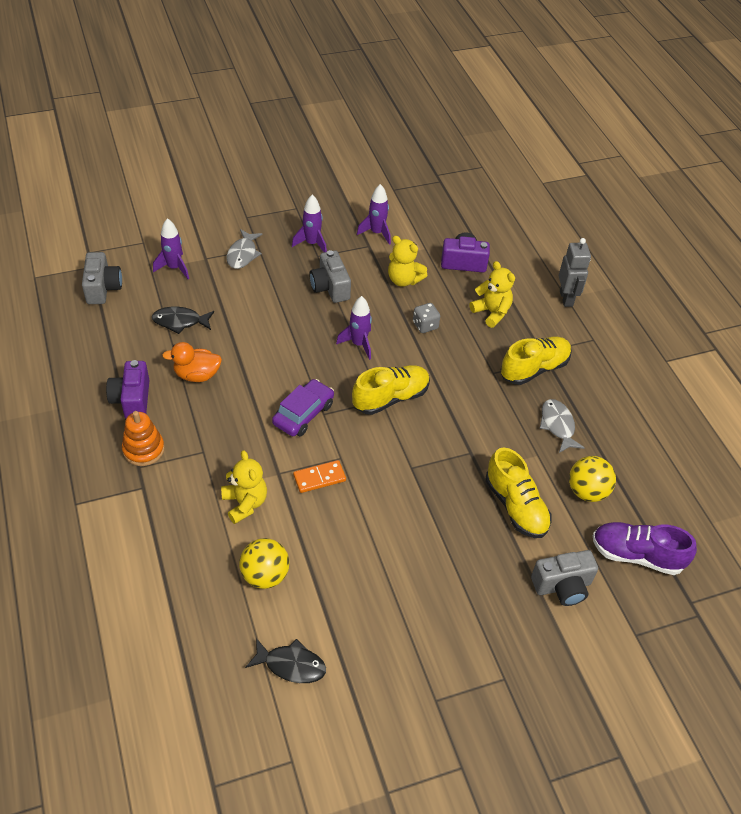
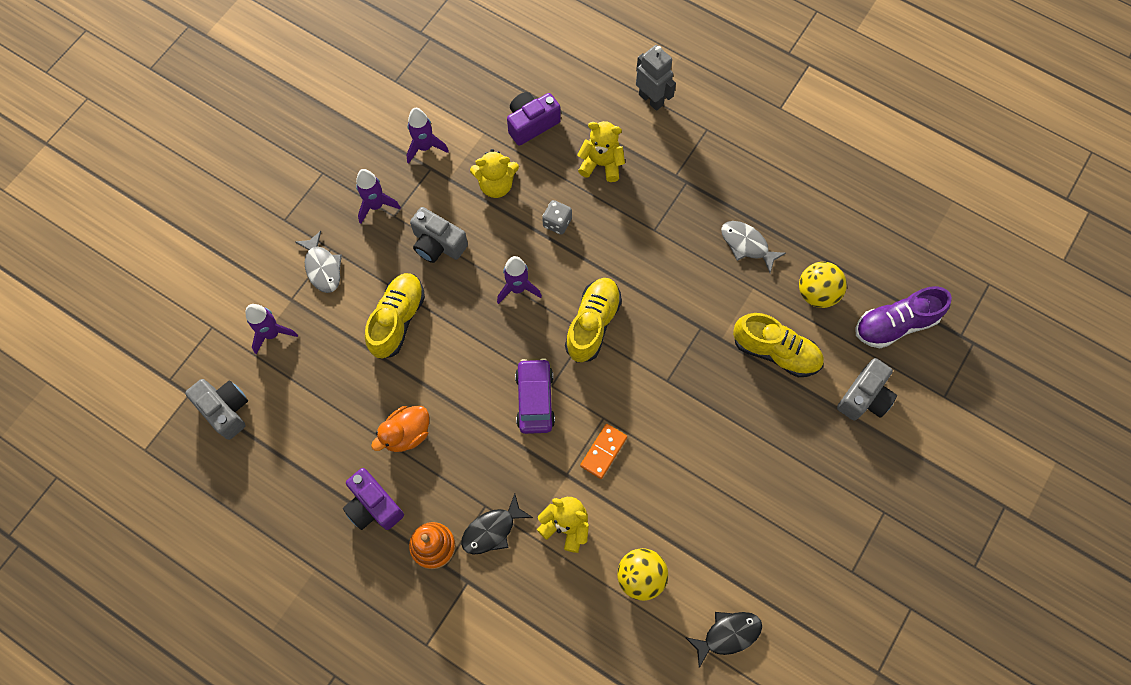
camera: 35 degrees left, 20 degrees up
(180, 321) = (336, 389): black fish -> black fish (492, 530)
(534, 369) = (684, 199): yellow shoe -> yellow shoe (397, 320)

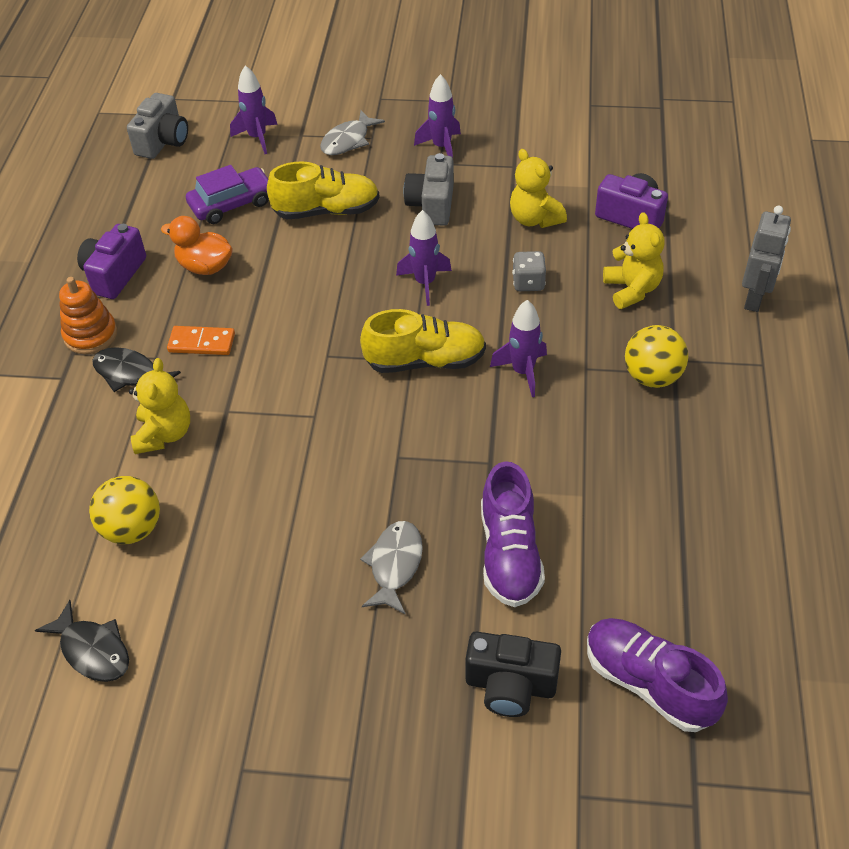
camera: 65 degrees right, 20 degrees down
(425, 147) = (534, 153): purple rocket -> purple rocket (523, 372)
(535, 399) = (302, 348): purple car -> purple car (232, 204)
(603, 451) = (272, 432): orange domino -> orange domino (201, 343)
(747, 245) = (637, 465): grey fish -> grey fish (395, 565)
(775, 352) = (509, 554): yellow shoe -> purple shoe
(817, 293) = (626, 568): yellow ball -> yellow ball (652, 377)
(864, 397) = (510, 685): grey camera -> black camera

